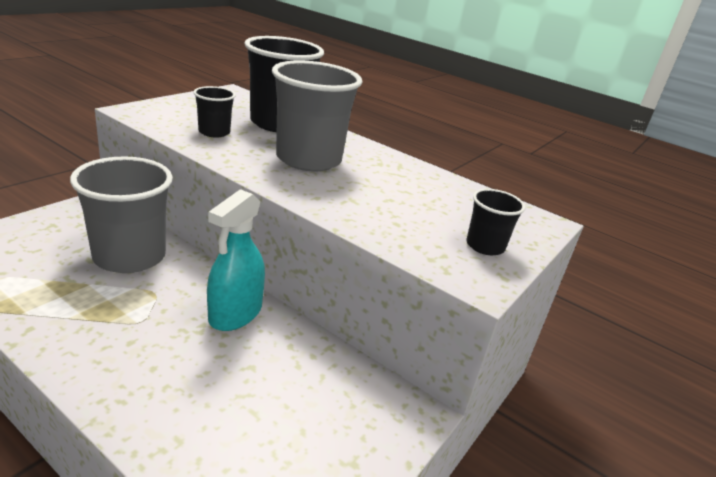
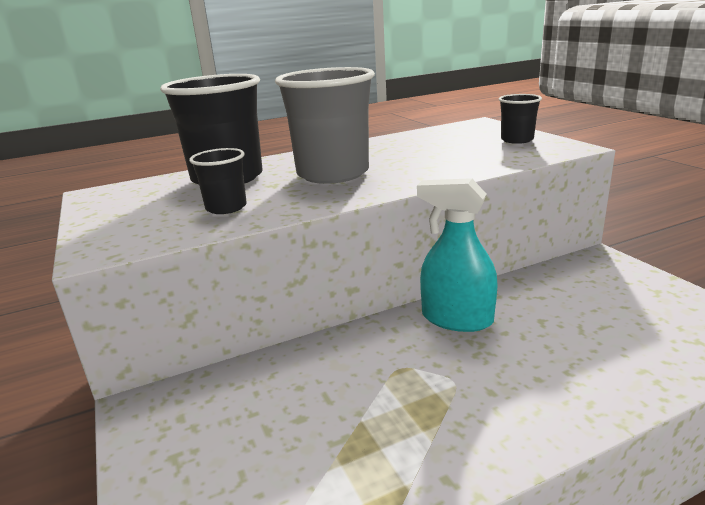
camera: 55 degrees left, 5 degrees down
(129, 256) = (311, 382): grey cup -> none
(235, 313) = (456, 319): turquoise spray bottle -> turquoise spray bottle turned 150 degrees clockwise

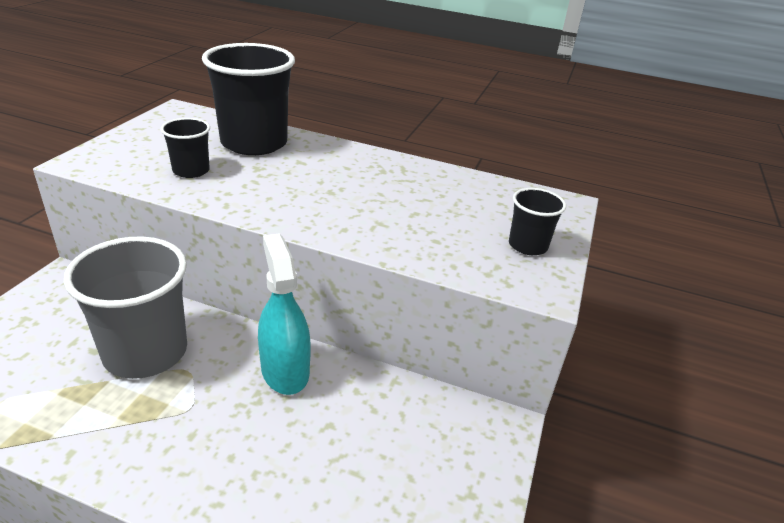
camera: 40 degrees right, 10 degrees up
(333, 174) = (310, 183): grey cup -> grey cup (145, 352)

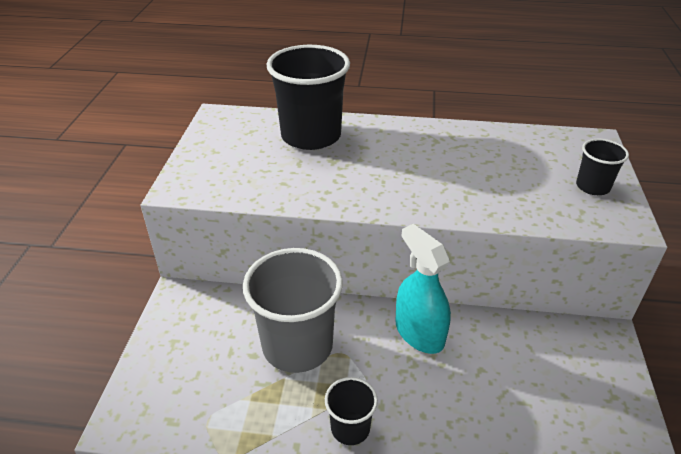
camera: 10 degrees left, 5 degrees up
(191, 171) = (280, 176): black cup -> black cup (350, 428)

